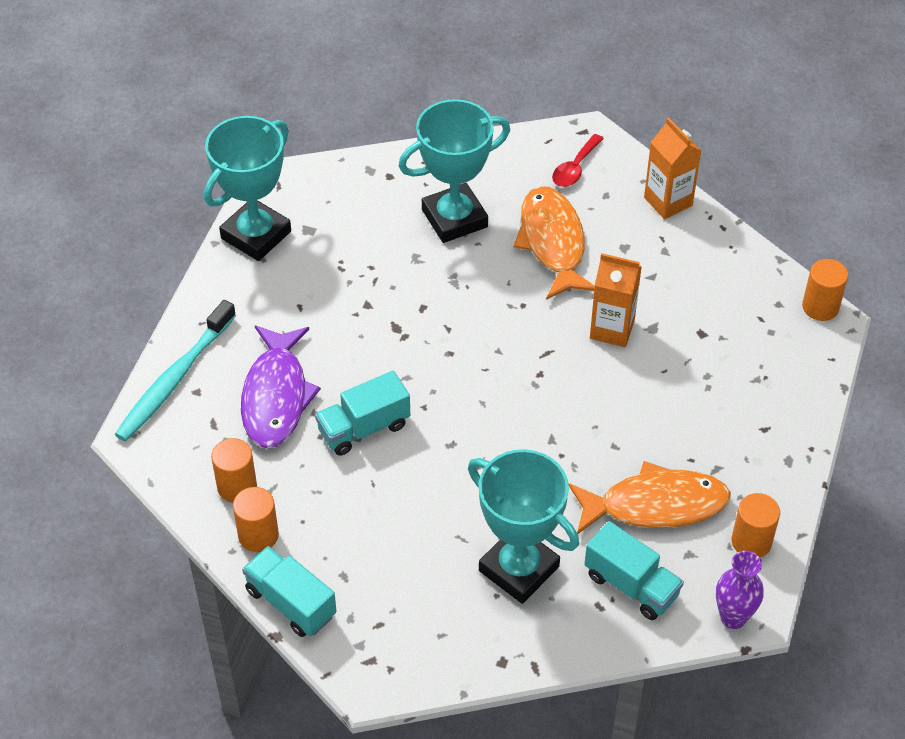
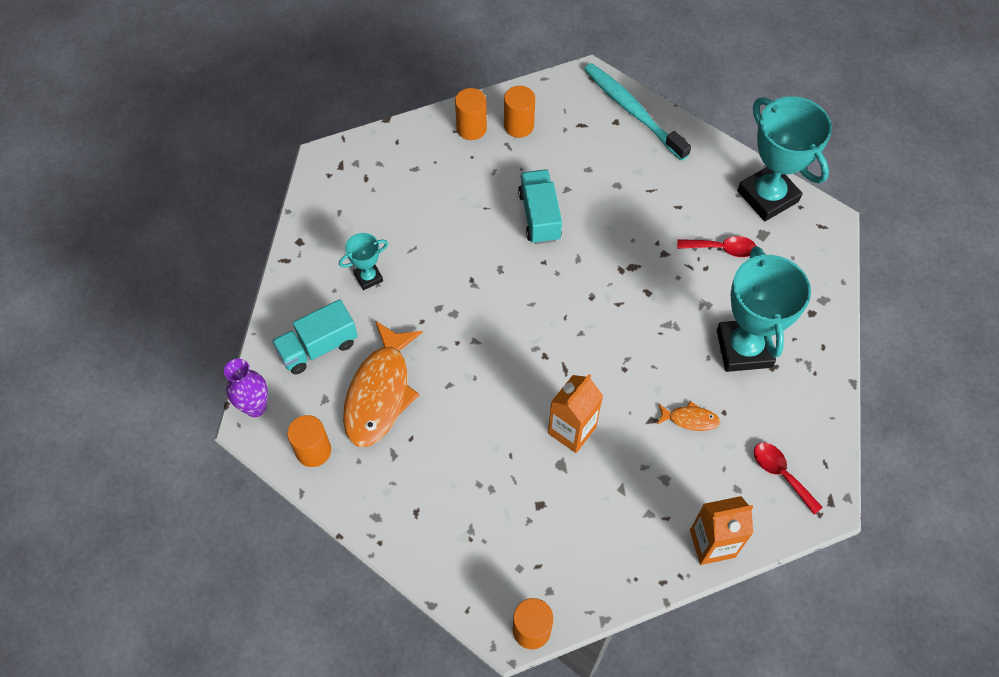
camera: 110 degrees right, 10 degrees up
(276, 396) = (592, 168): purple fish -> none
(291, 603) = (408, 133): turquoise truck -> none
(341, 259) = (722, 249): none -> red spoon
(519, 569) = (368, 277): turquoise trophy -> turquoise trophy, size x0.48
(552, 242) = (690, 419): orange fish -> orange fish, size x0.45

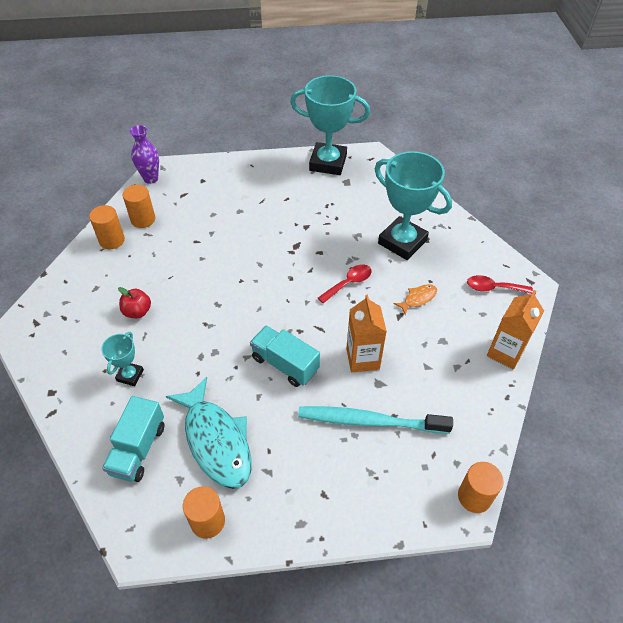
camera: 45 degrees left, 10 degrees down
(255, 407) = (130, 531): purple vase -> purple vase (151, 178)
(380, 393) = (216, 440): orange fish -> turquoise fish
(427, 221) = (137, 311): none -> red apple
(539, 216) = (210, 258): turquoise truck -> turquoise truck (285, 364)
(633, 111) = (207, 169): turquoise toothbrush -> turquoise toothbrush (370, 421)
(722, 249) = (334, 203): red spoon -> red spoon (348, 283)

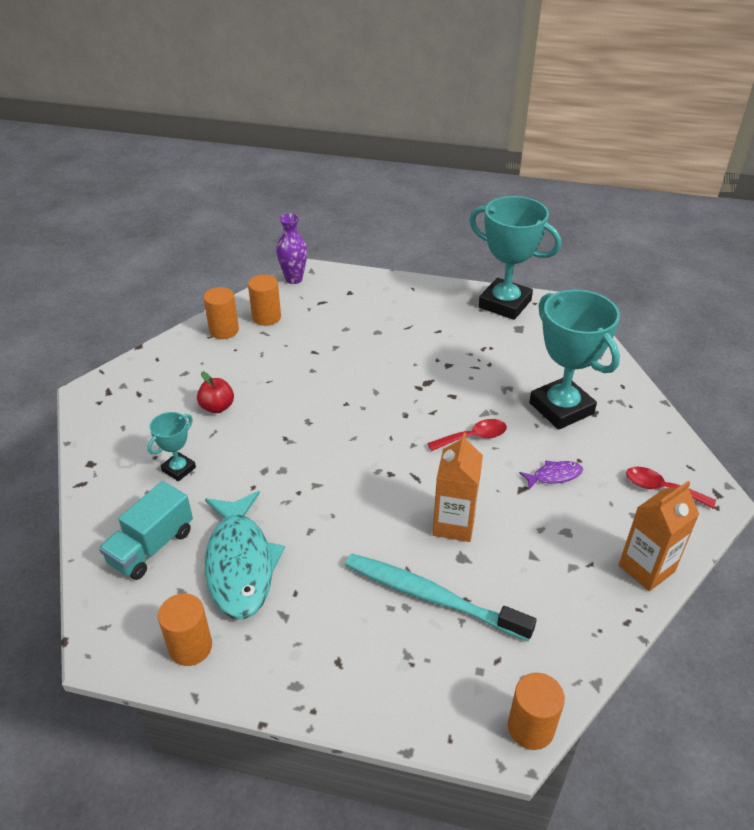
camera: 20 degrees right, 10 degrees down
(285, 364) = (357, 504): turquoise truck -> none
(418, 298) = (554, 476): orange fish -> purple fish

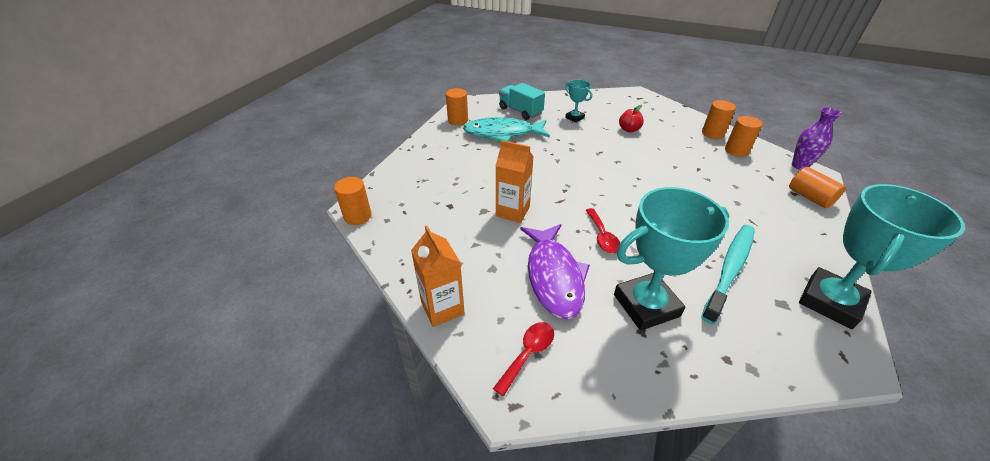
camera: 100 degrees right, 0 degrees up
(354, 284) = (809, 197): none -> orange cylinder
(432, 597) = (457, 194): turquoise toothbrush -> turquoise toothbrush (729, 270)
(554, 476) = (554, 276): purple fish -> purple fish, size x2.23

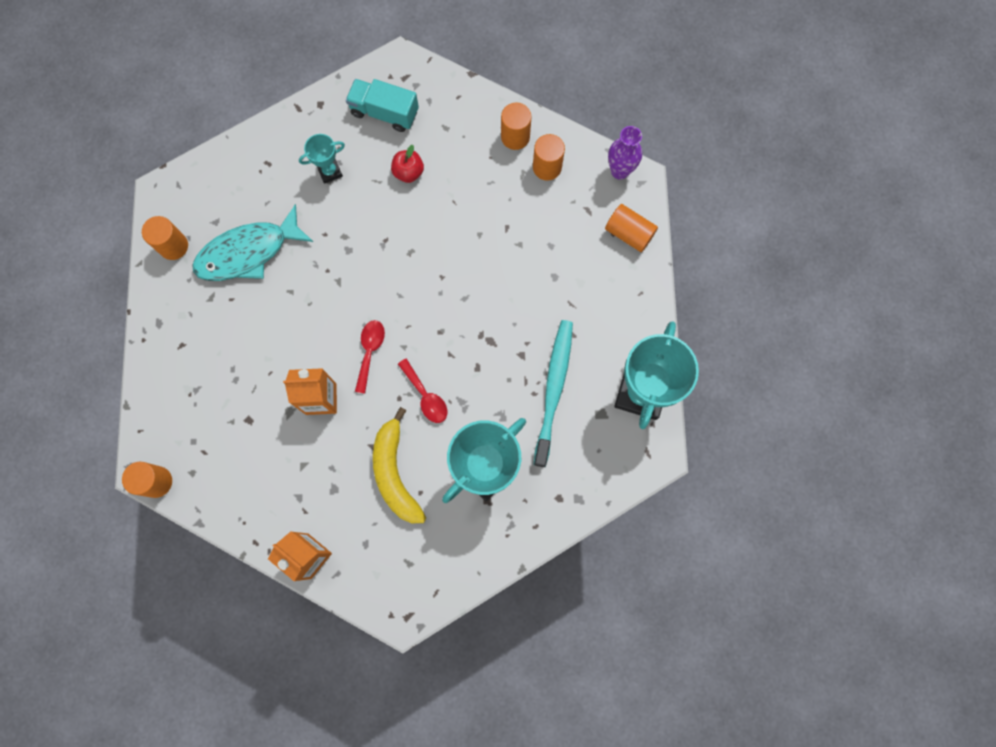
camera: 25 degrees left, 35 degrees up
(520, 111) = (250, 185): turquoise truck -> turquoise truck (384, 112)
(528, 354) = (401, 567): red spoon -> red spoon (370, 351)
(554, 276) = (395, 473): purple fish -> yellow banana
(574, 118) = (330, 171): turquoise trophy -> turquoise trophy turned 45 degrees counterclockwise

